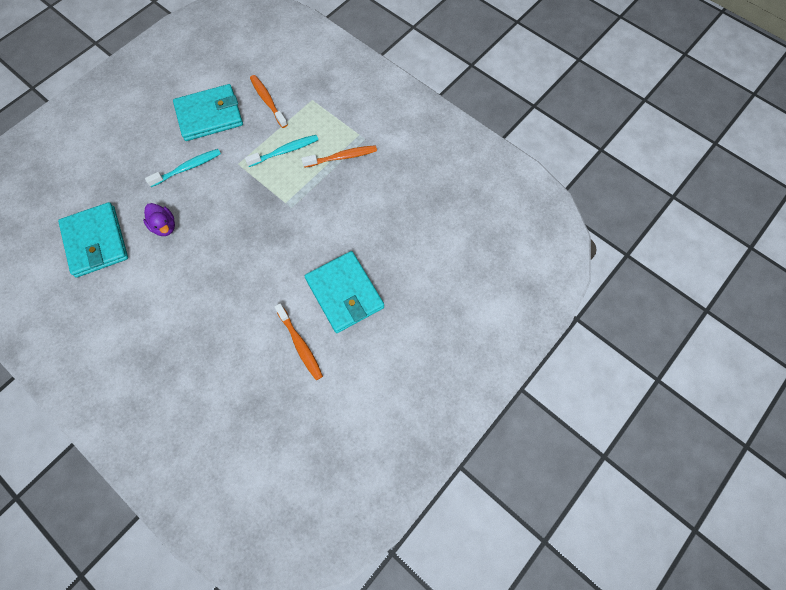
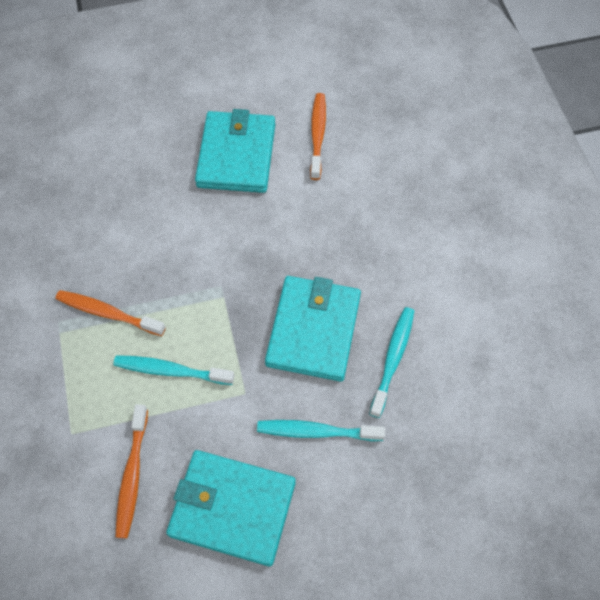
camera: 145 degrees left, 5 degrees down
(96, 241) = (493, 393): turquoise wallet -> turquoise wallet (313, 330)
(164, 226) = (393, 359): purple duck -> turquoise toothbrush

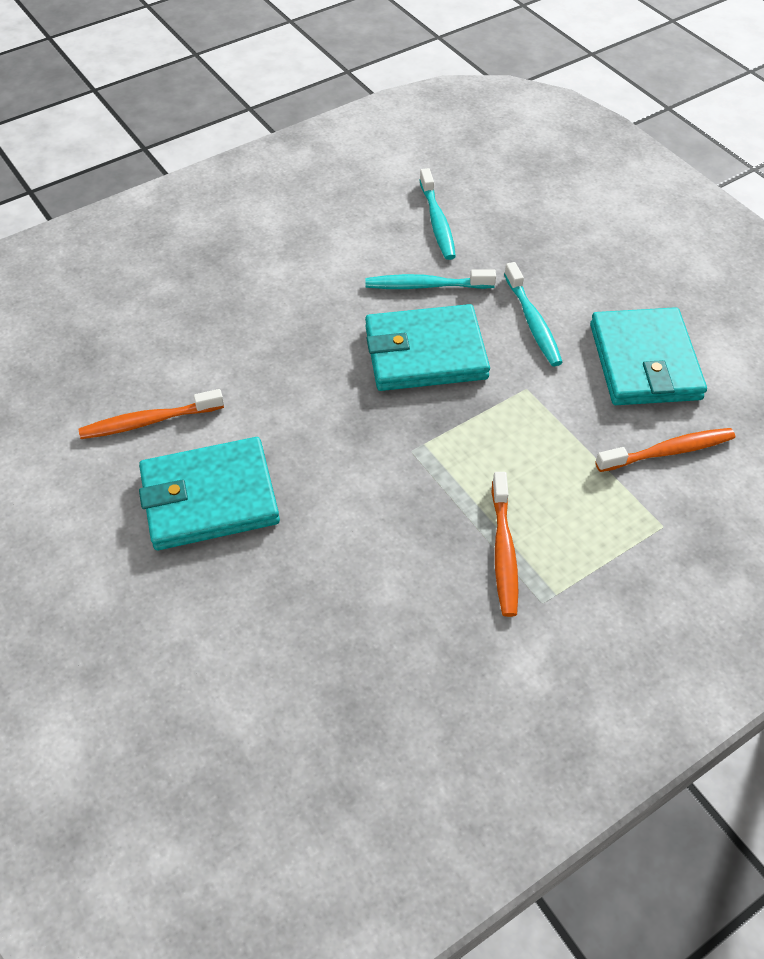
camera: 110 degrees left, 10 degrees down
(171, 370) = (539, 460): turquoise toothbrush -> turquoise toothbrush (437, 222)

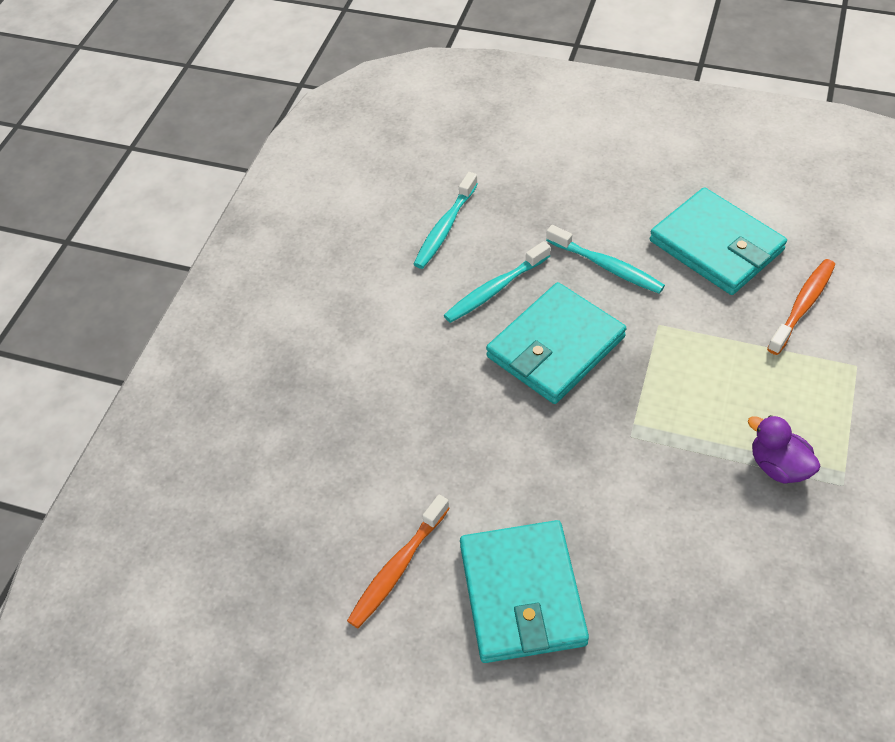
camera: 35 degrees left, 0 degrees up
(210, 498) = (522, 594): turquoise wallet -> turquoise wallet turned 45 degrees counterclockwise
(437, 222) = (445, 228): turquoise toothbrush -> turquoise toothbrush turned 75 degrees clockwise
(503, 551) = (778, 466): orange toothbrush -> purple duck

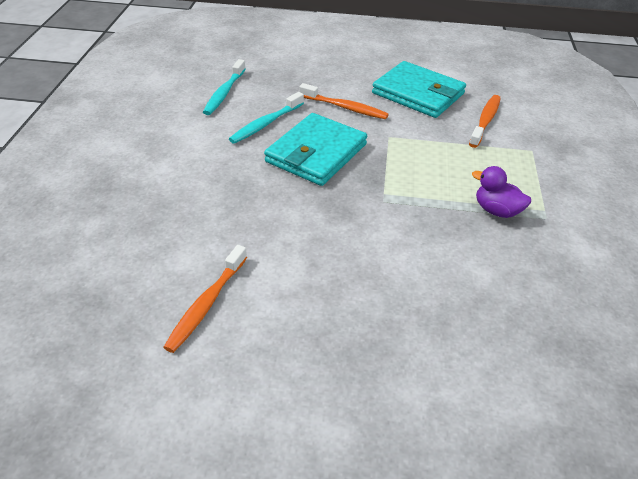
camera: 15 degrees left, 10 degrees down
(522, 594) = (316, 312): turquoise wallet -> none
(607, 266) = (345, 107): turquoise toothbrush -> orange toothbrush

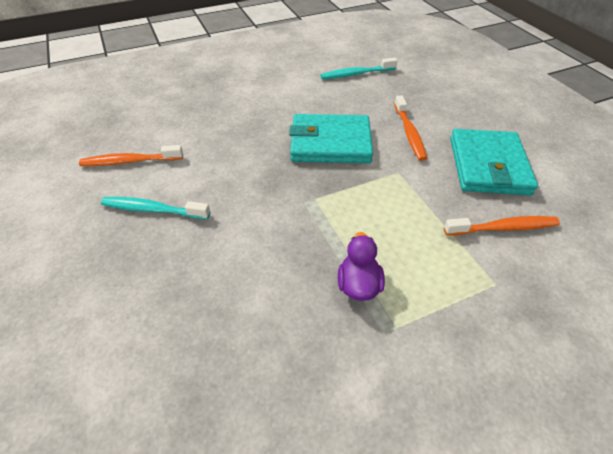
camera: 60 degrees right, 5 degrees up
(266, 124) = (340, 106): turquoise toothbrush -> turquoise toothbrush (153, 209)

